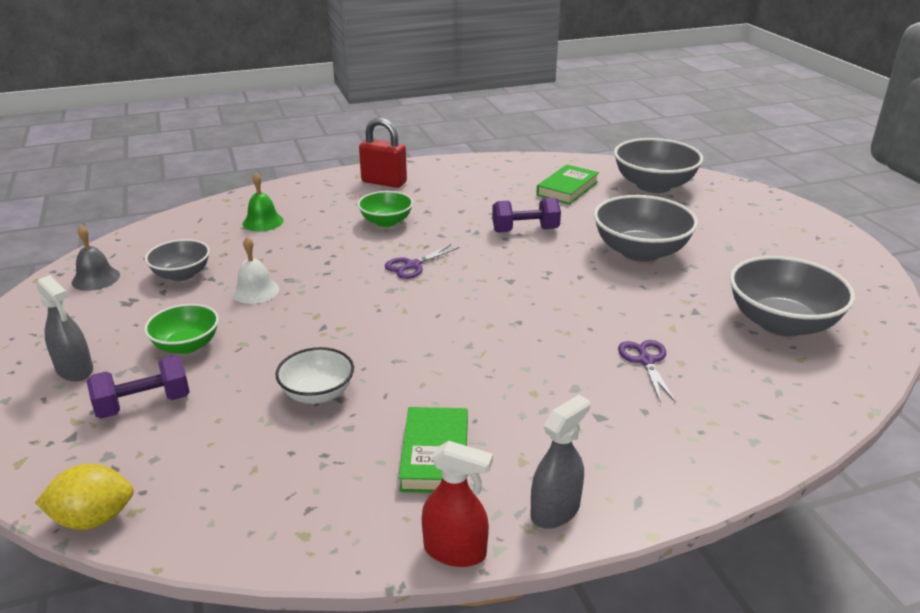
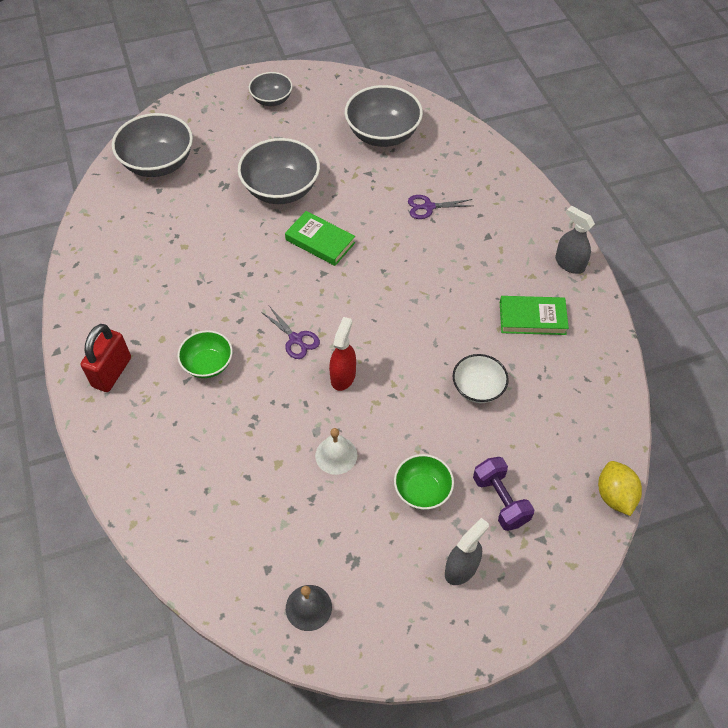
camera: 90 degrees left, 25 degrees up
(182, 275) = (304, 526): grey bowl -> grey bowl (272, 100)
(263, 222) = (195, 475): green bell -> none
(455, 551) = (605, 308): red spray bottle -> red spray bottle (343, 376)
(525, 230) = (237, 259): purple dumbbell -> none
(567, 188) = (154, 223): green book -> green book (320, 241)

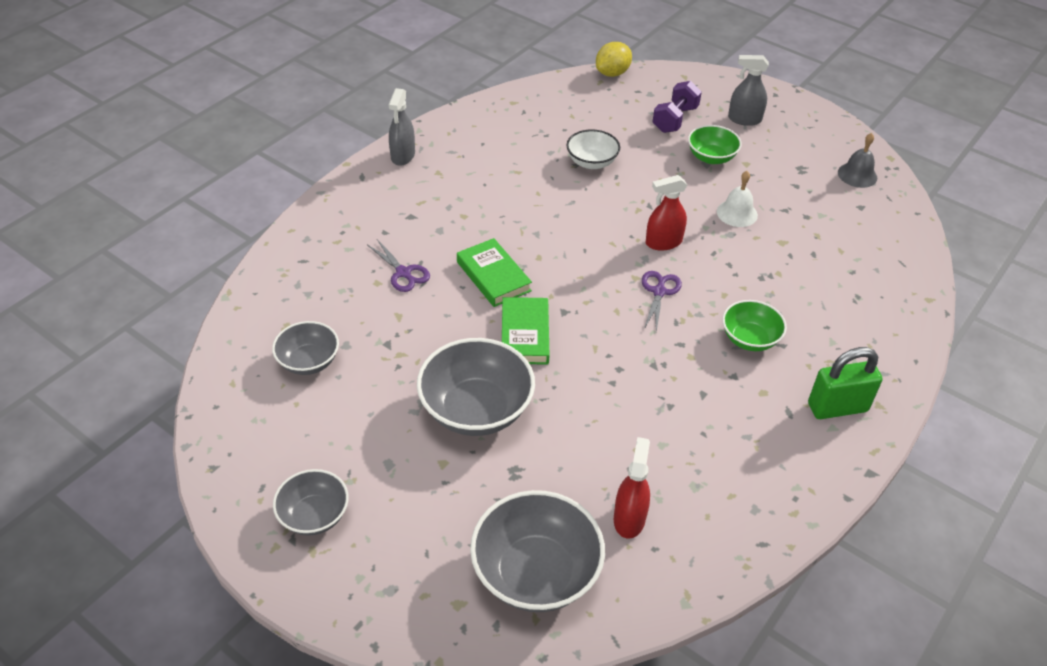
camera: 125 degrees left, 10 degrees down
(112, 372) = (837, 407): red padlock -> green padlock
(148, 216) = (629, 518): none -> red spray bottle
(383, 134) = (309, 361): grey bowl -> grey bowl, size x0.59
(532, 318) = (488, 157): green book -> green book (493, 276)

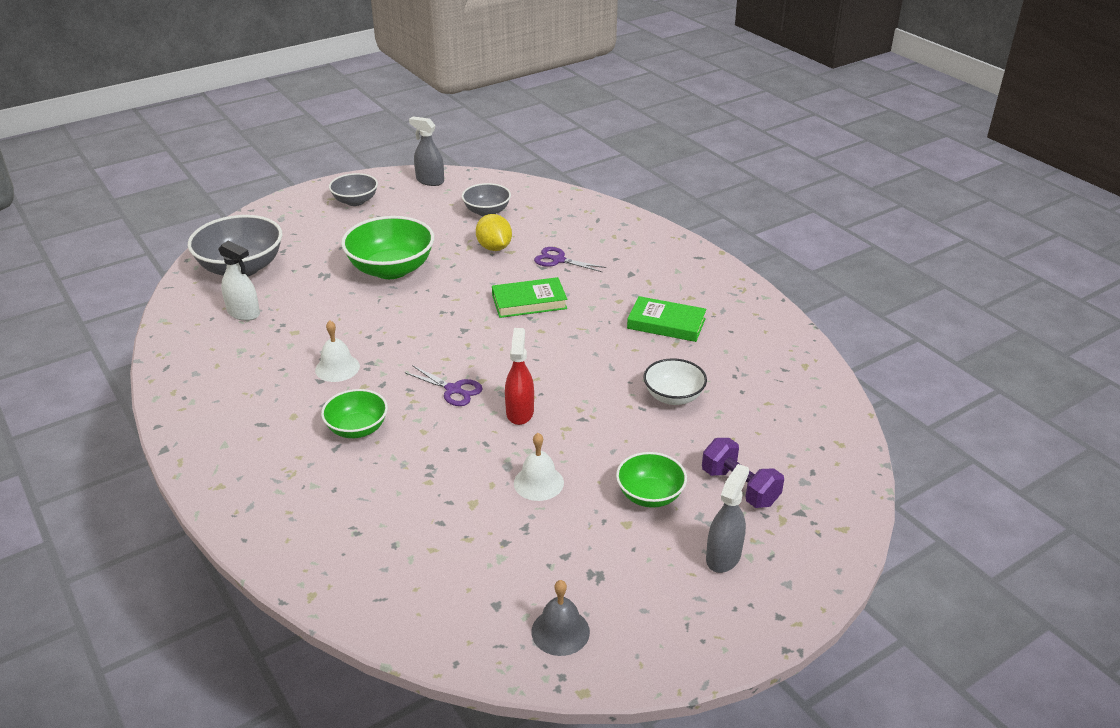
camera: 110 degrees right, 10 degrees down
(403, 156) = (724, 282): grey spray bottle -> grey spray bottle (430, 181)
(403, 273) = (558, 260): purple scissors -> purple scissors turned 45 degrees clockwise
(476, 410) = (391, 269): grey bowl -> green bowl
(525, 334) = (451, 304): green book -> green book (666, 323)
(612, 73) = (859, 460): yellow lemon -> yellow lemon (494, 247)
(629, 518) = (244, 313): red spray bottle -> white spray bottle
(676, 387) = (337, 368): none -> white bell
(837, 407) = (240, 456): green padlock -> none

